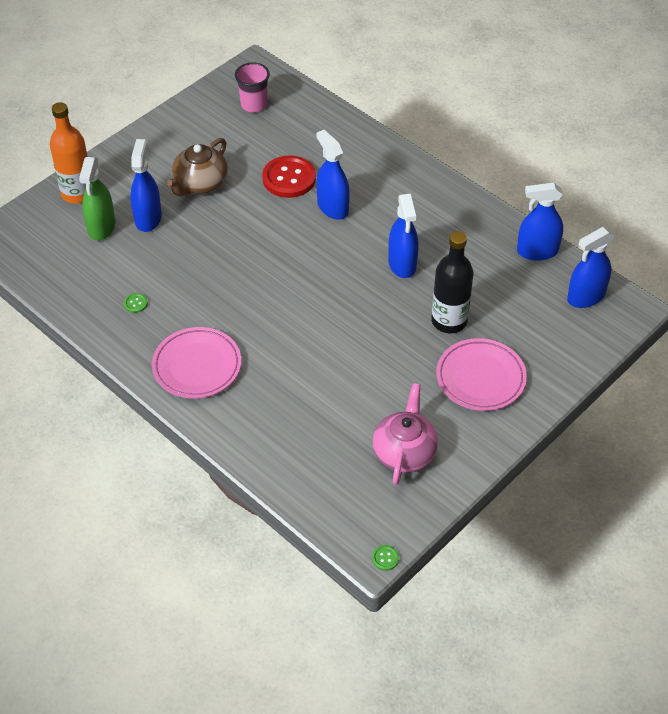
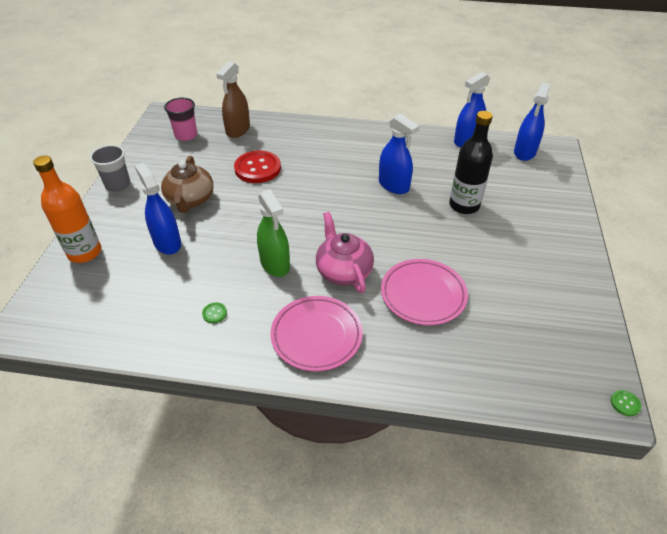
camera: 35 degrees left, 5 degrees down
(101, 227) = (129, 268): green spray bottle -> green spray bottle (275, 264)
(150, 135) = (118, 185): none -> grey cup
(309, 122) = (238, 130): none -> brown spray bottle
(332, 207) = (308, 173): blue spray bottle -> none
(404, 452) = (539, 309): pink teapot -> pink teapot (343, 271)
(480, 378) = (526, 230): pink plate -> pink plate (423, 295)

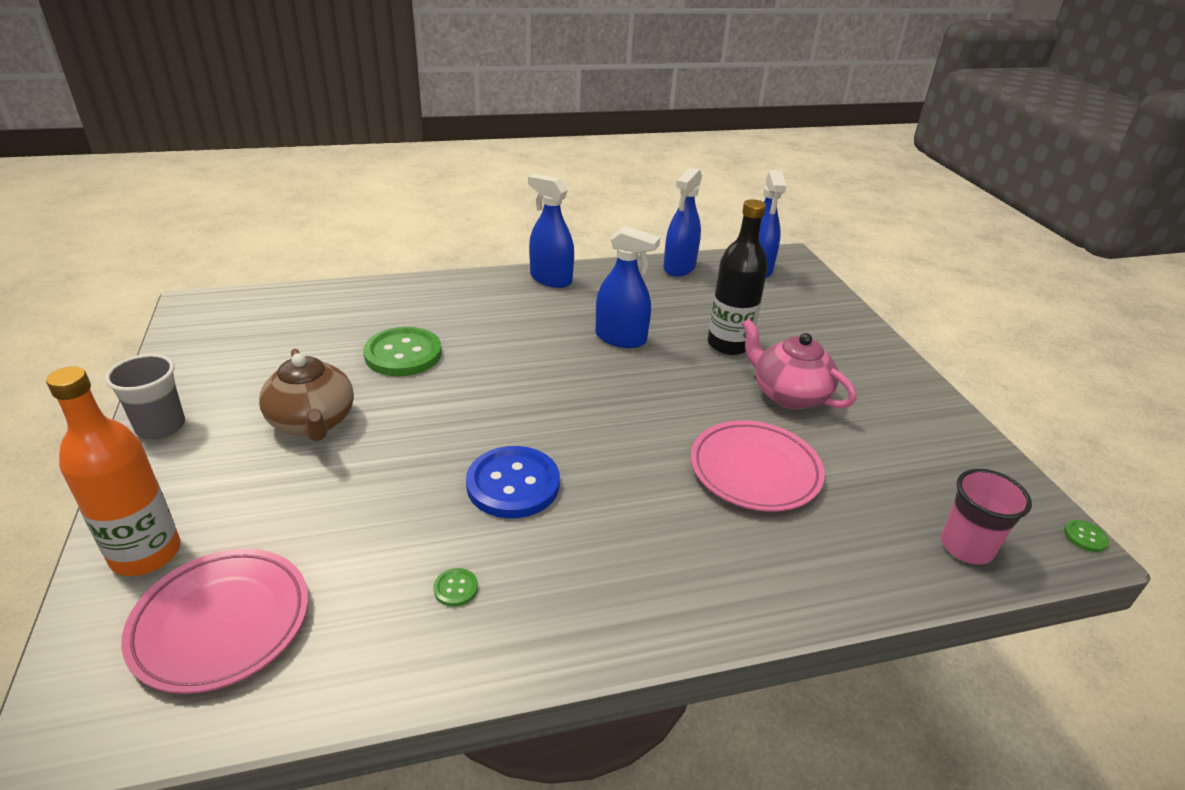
camera: 25 degrees left, 10 degrees down
(167, 243) = (306, 497): blue spray bottle -> blue spray bottle (551, 279)
(186, 135) = (252, 329): pink cup -> pink cup (966, 547)
(238, 130) = (339, 307): brown spray bottle -> none
(257, 168) = (403, 354): red button -> green button
(275, 264) = (513, 484): green spray bottle -> blue button
(316, 336) = (643, 573): pink plate -> pink plate (221, 623)
(343, 271) = (624, 467): pink teapot -> pink teapot (789, 394)

